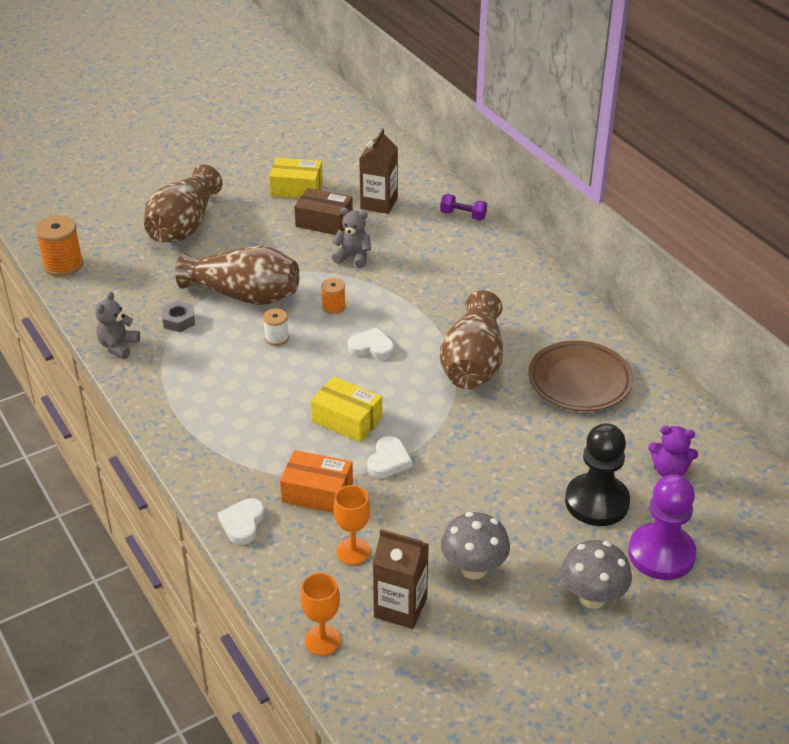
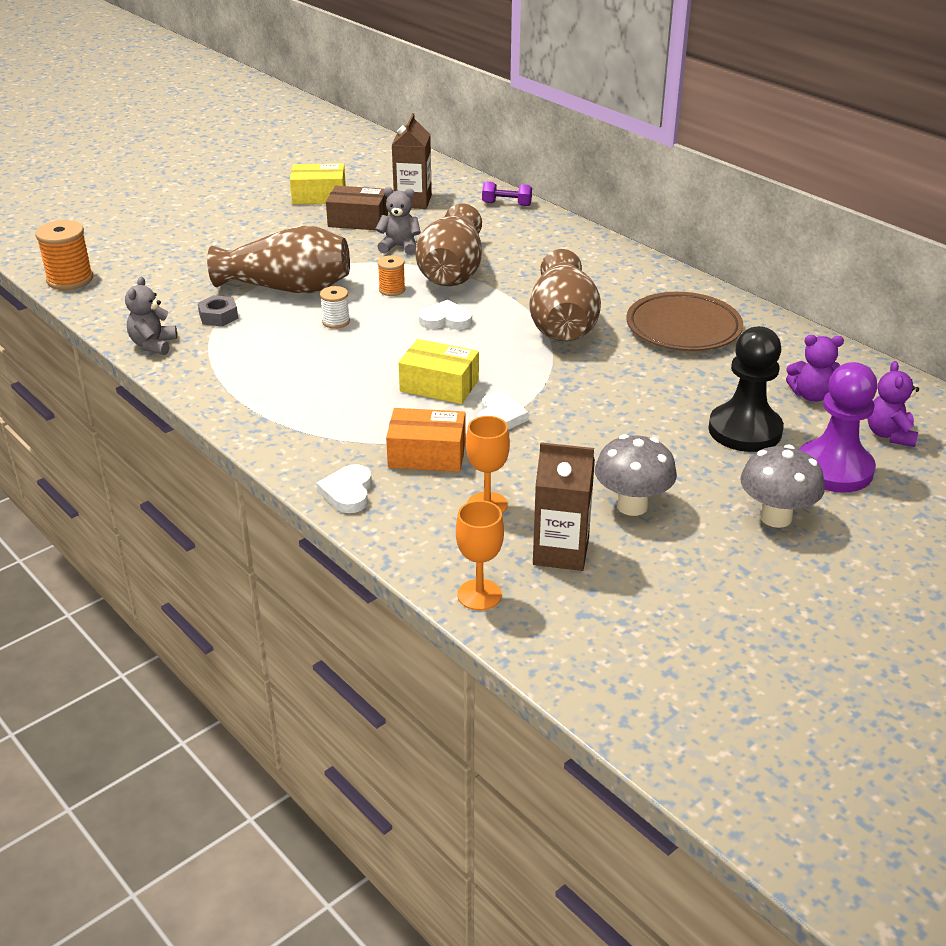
camera: 10 degrees left, 5 degrees down
(184, 225) = (202, 235): brown vase -> brown vase (452, 271)
(724, 523) = (889, 435): none -> purple teddy bear

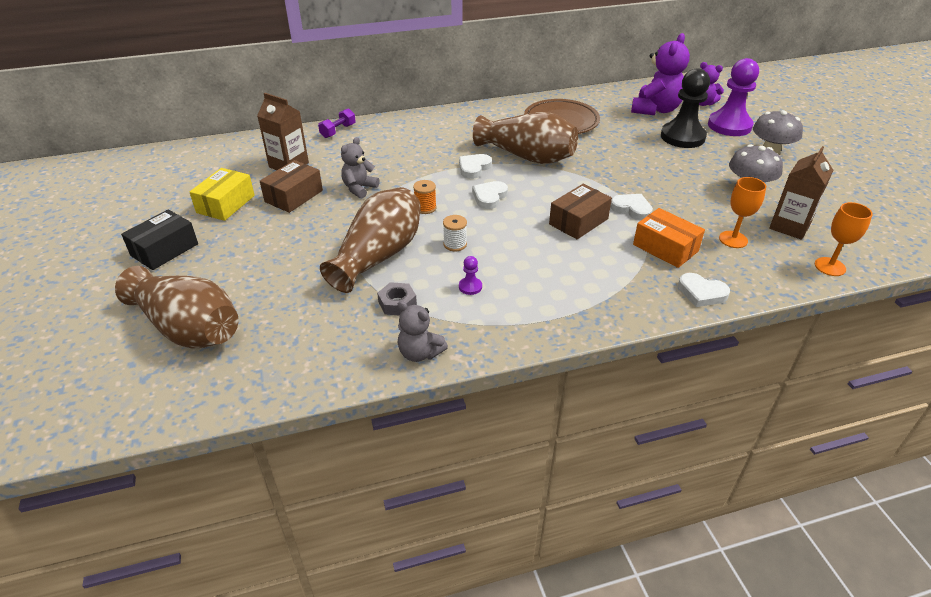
camera: 65 degrees left, 5 degrees up
(70, 279) = (233, 391): orange spool -> none
(231, 195) = (164, 250): none -> black box
(267, 347) = (470, 287): none -> purple pawn
(427, 454) = (665, 248): orange box -> orange box turned 75 degrees counterclockwise
(439, 385) = (578, 221): yellow box -> brown box
(452, 271) = (420, 177): brown vase -> brown vase (188, 328)
(501, 297) = (474, 168): none -> white heart
(811, 395) = (655, 110): purple teddy bear -> purple teddy bear, size x1.71

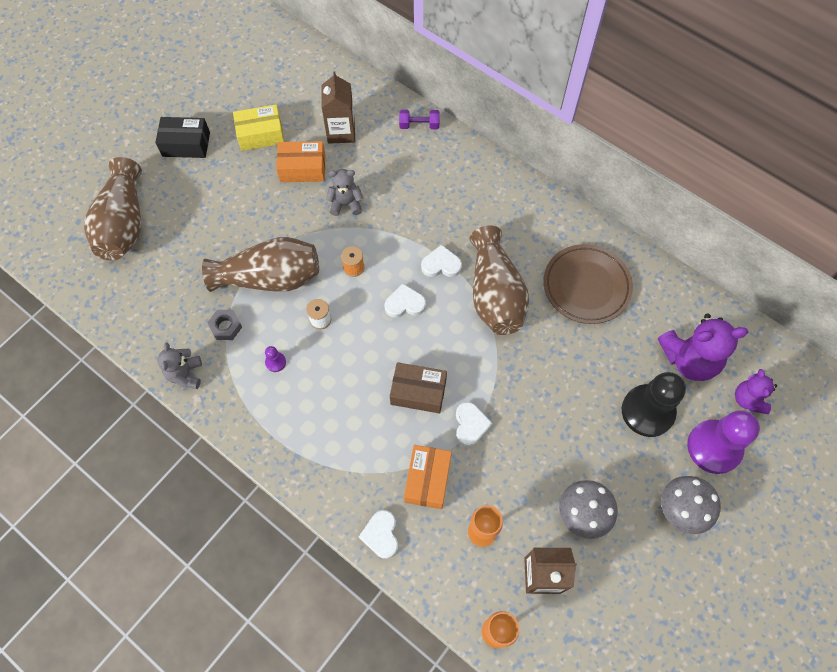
camera: 55 degrees right, 25 degrees up
(294, 196) = (302, 168): brown box -> orange box

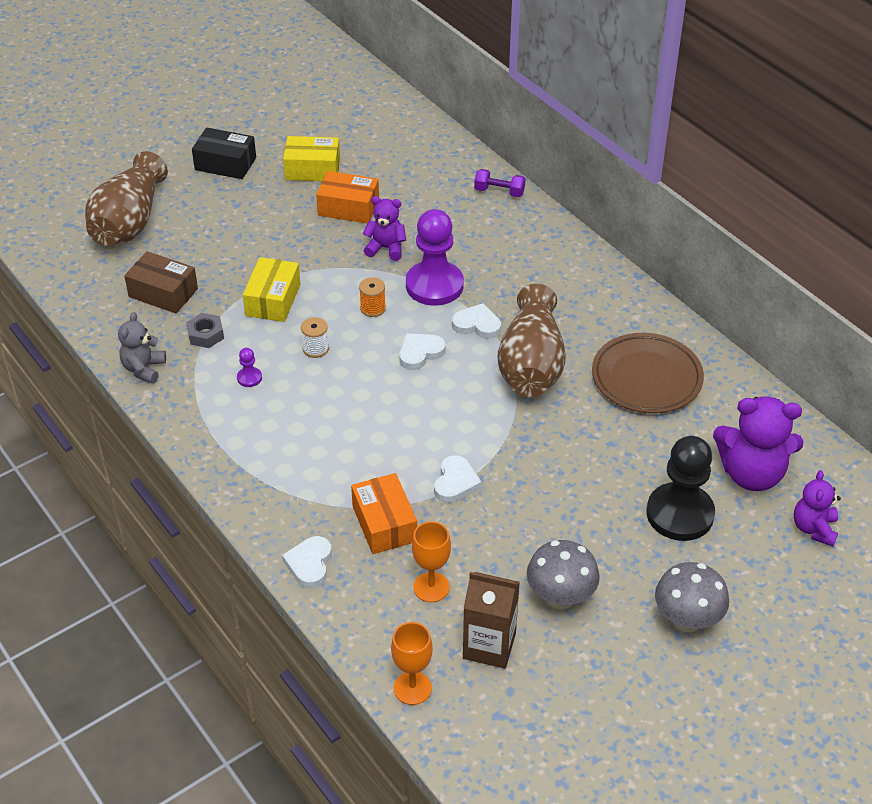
camera: 15 degrees right, 20 degrees down
(270, 278) = (273, 300): brown vase -> yellow box
(341, 132) = (405, 182): brown carton -> none
(346, 203) = (386, 248): grey teddy bear -> purple teddy bear
(405, 304) = (420, 353): white heart -> white heart turned 45 degrees counterclockwise
(418, 392) = (404, 438): brown box -> brown box (163, 293)
(427, 480) = (384, 523): orange box -> orange box turned 45 degrees counterclockwise
(714, 447) = (752, 567): purple pawn -> purple pawn (434, 285)

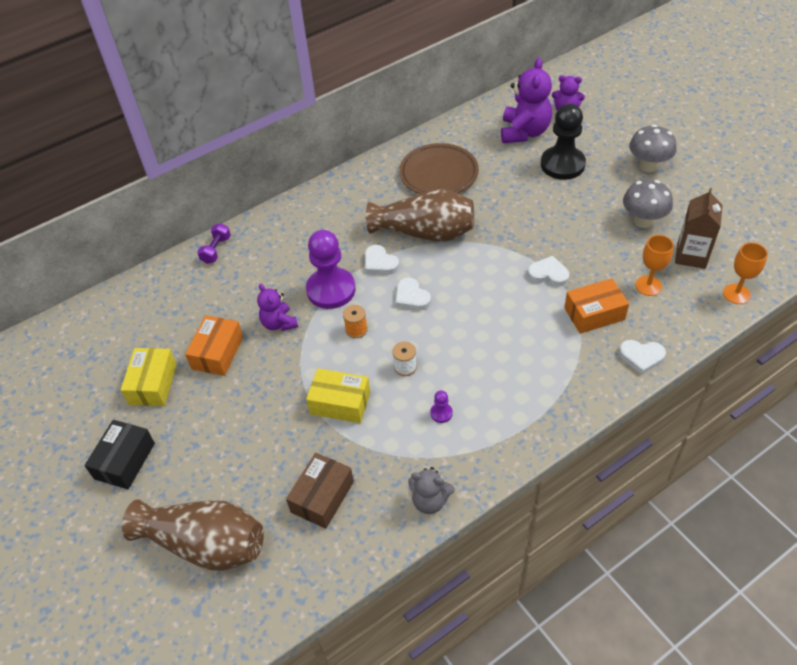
camera: 85 degrees left, 5 degrees up
(206, 335) = (384, 453): grey nut -> none
(386, 248) = (279, 323): purple teddy bear -> purple teddy bear turned 45 degrees counterclockwise
(477, 325) = (380, 263): white heart -> white heart turned 60 degrees counterclockwise

